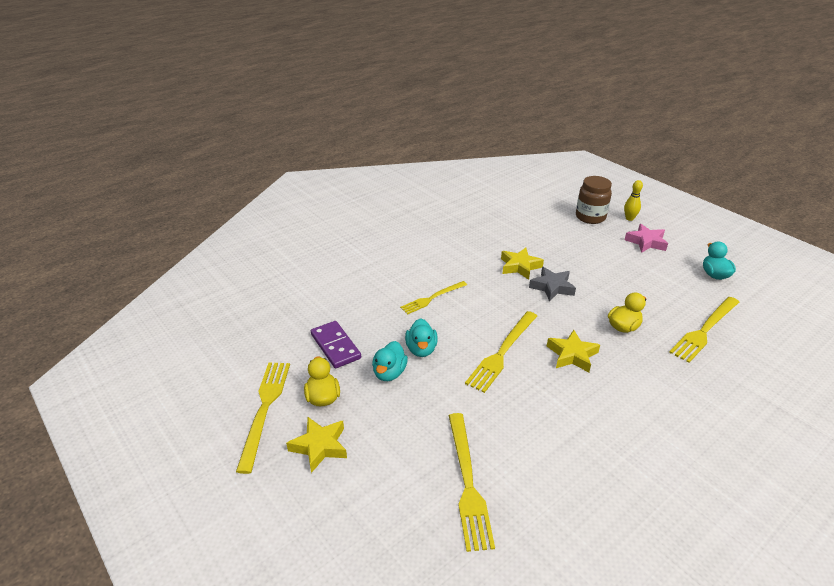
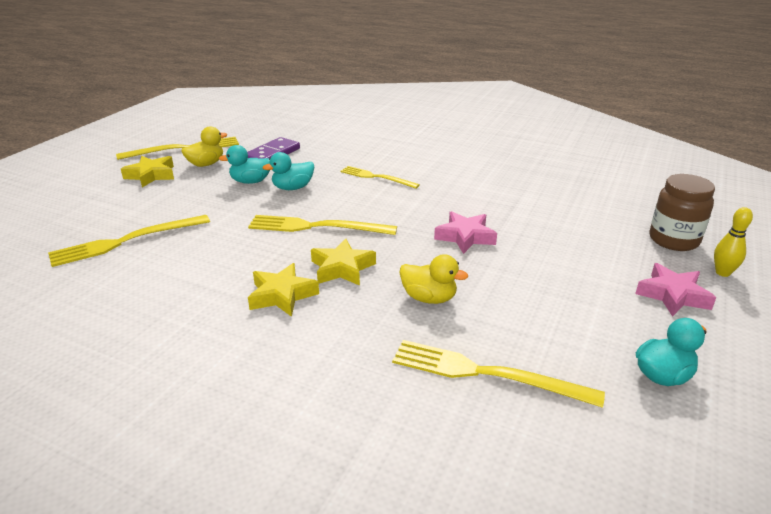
camera: 65 degrees right, 5 degrees down
(520, 266) = (486, 211): yellow star -> yellow star (282, 295)
(552, 287) = (465, 237): grey star -> pink star

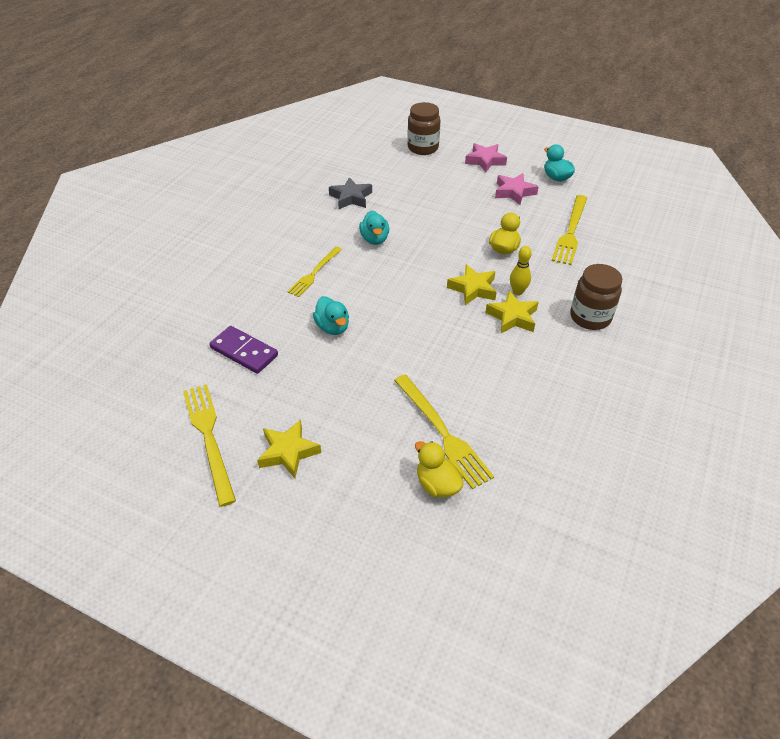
camera: 90 degrees left, 15 degrees up
(206, 164) = (262, 406): yellow duck -> yellow duck (437, 484)
(251, 181) = (315, 360): turquoise duck -> turquoise duck (374, 239)
(264, 367) = (590, 317): none -> brown jar
(317, 227) = (410, 306): yellow fork -> none
(465, 237) = (423, 229): pink star -> pink star (514, 192)
(520, 192) = (351, 198): none -> grey star
(722, 273) = (459, 140): yellow bowling pin -> yellow bowling pin (517, 291)

